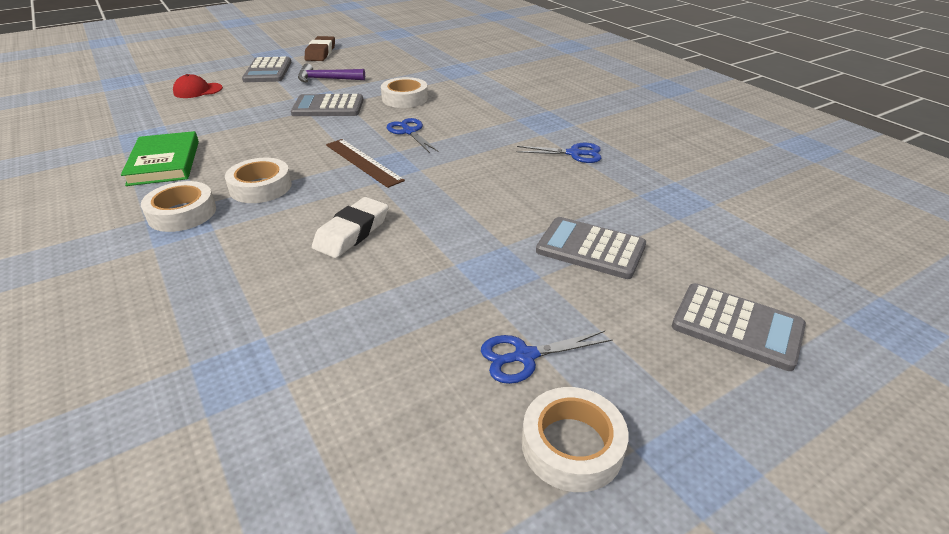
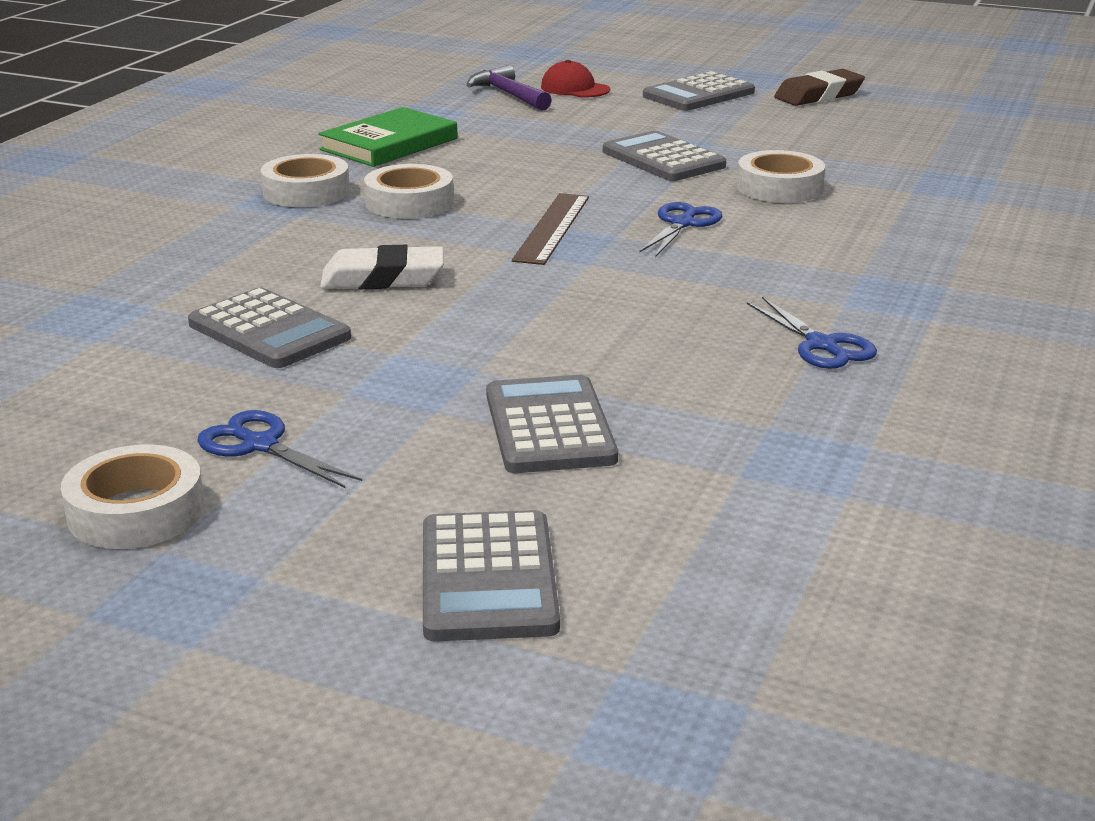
camera: 55 degrees right, 10 degrees down
(326, 79) = (742, 129): purple hammer -> purple hammer (508, 94)
(370, 299) = (269, 331): none -> grey calculator

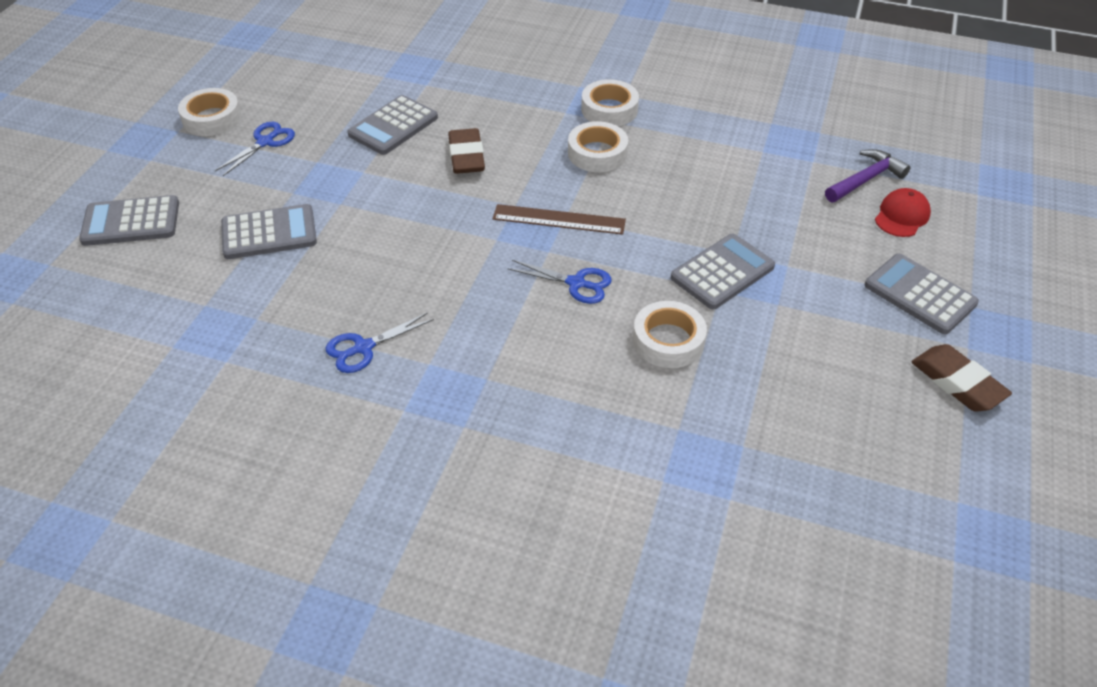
camera: 85 degrees right, 20 degrees up
(383, 278) = (466, 156): white eraser -> brown eraser
(389, 144) = (716, 132): green book -> none

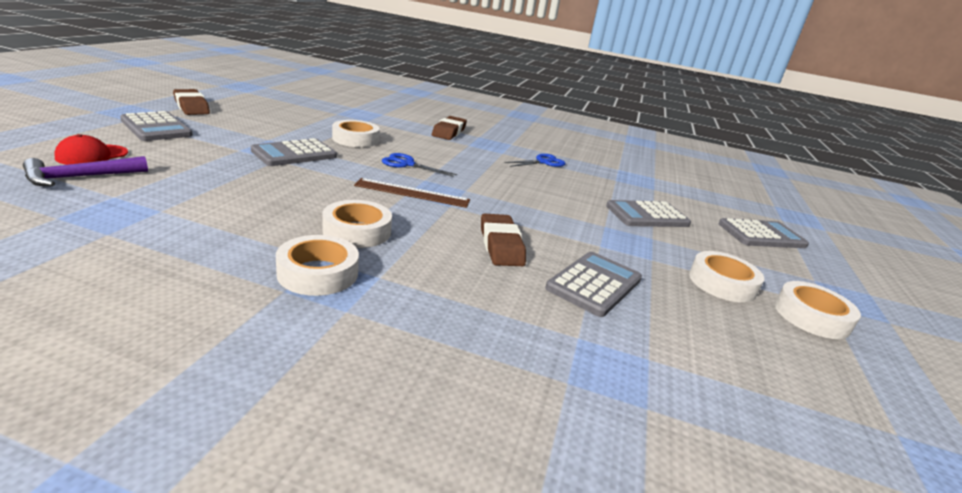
camera: 175 degrees right, 20 degrees down
(265, 142) = (722, 283): blue scissors -> white tape
(522, 427) = (449, 132): none -> brown eraser

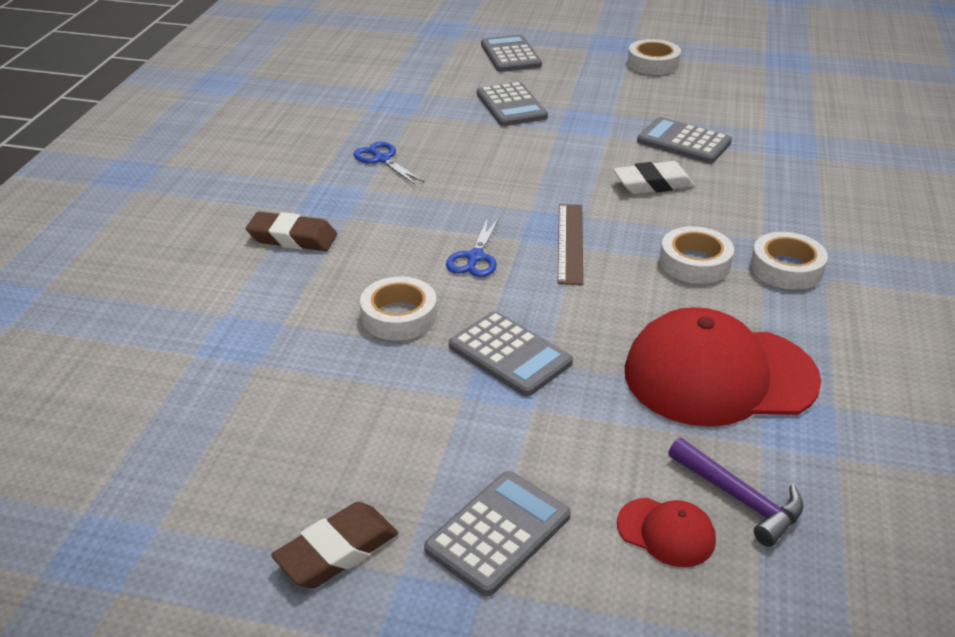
camera: 90 degrees left, 10 degrees up
(202, 202) = (719, 375): none -> red cap
(501, 245) = (653, 184): brown eraser -> white eraser
(722, 283) = (630, 88): white tape -> none

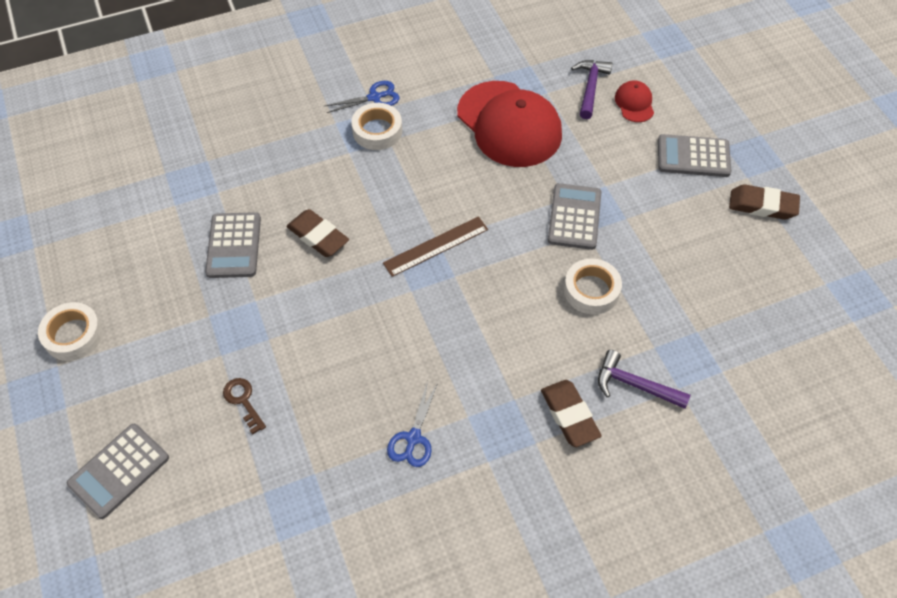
camera: 125 degrees left, 20 degrees up
(265, 289) = (634, 385): none -> purple hammer
(475, 257) = (497, 288): blue scissors -> blue scissors (374, 97)
(511, 106) = (243, 401): grey calculator -> brown key
(653, 184) = (318, 236): white eraser -> brown eraser
(695, 262) = (406, 174): white tape -> none

